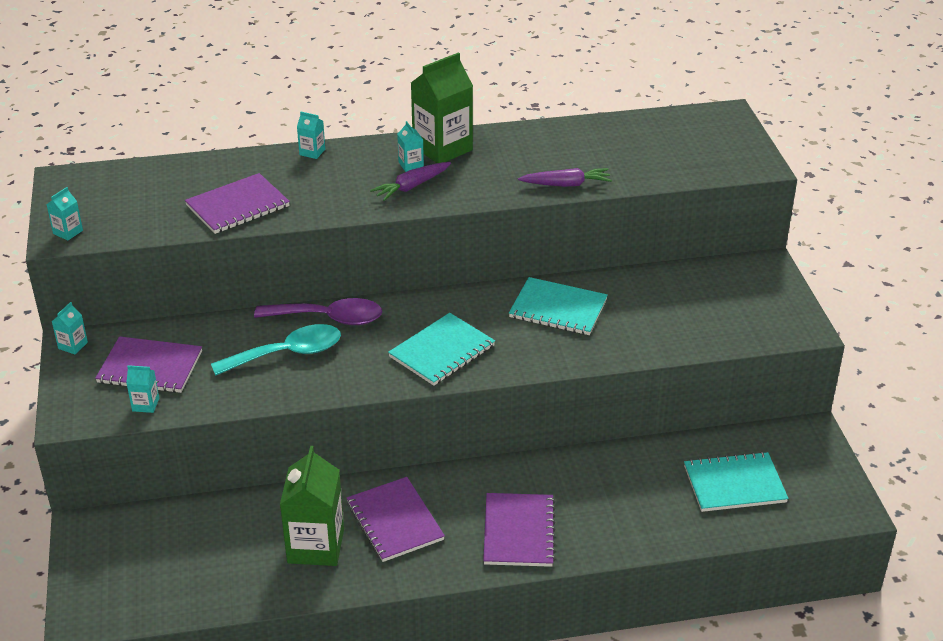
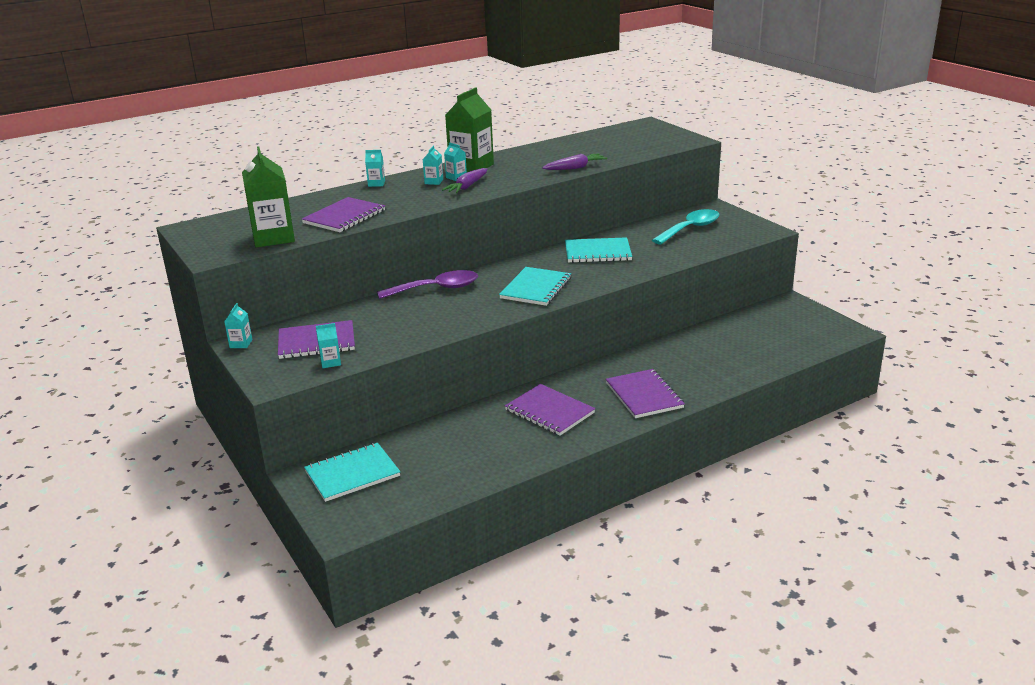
camera: 20 degrees left, 10 degrees down
(68, 232) = (216, 253): turquoise carton -> turquoise carton (434, 182)
(287, 354) = (421, 312): turquoise spoon -> turquoise spoon (690, 229)
(316, 546) = (501, 440): green carton -> green carton (273, 237)
(734, 484) = (766, 337): turquoise notebook -> turquoise notebook (352, 474)

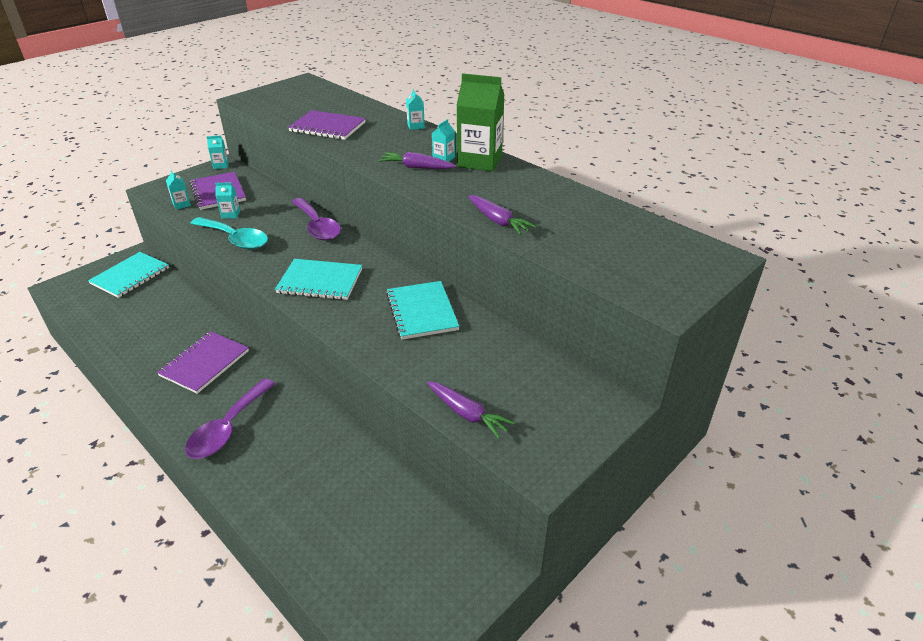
camera: 75 degrees right, 10 degrees up
(273, 237) = (281, 110): green carton -> none
(352, 474) = (130, 276): turquoise notebook -> turquoise notebook turned 75 degrees clockwise
(434, 182) = (427, 150): turquoise carton -> turquoise carton (231, 214)
(644, 395) = (228, 428): purple notebook -> purple spoon
(690, 229) = (520, 384): turquoise spoon -> turquoise spoon (235, 239)
(716, 245) = (467, 414): none -> purple carrot

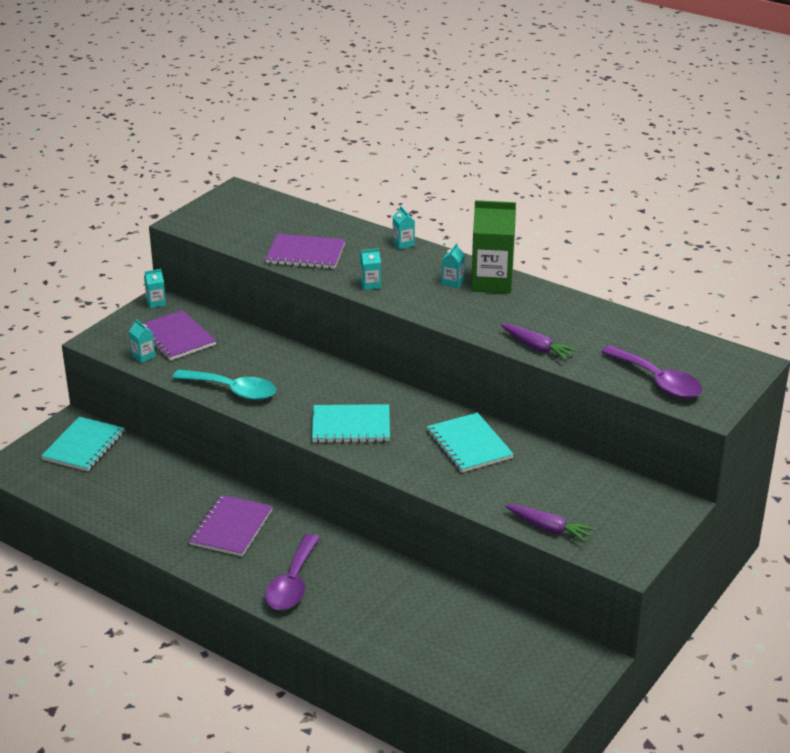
camera: 10 degrees left, 5 degrees down
(231, 214) = (209, 363): turquoise carton -> turquoise carton (370, 285)
(317, 226) = (315, 367): purple spoon -> purple spoon (657, 381)
(416, 167) = (429, 296): purple carrot -> none

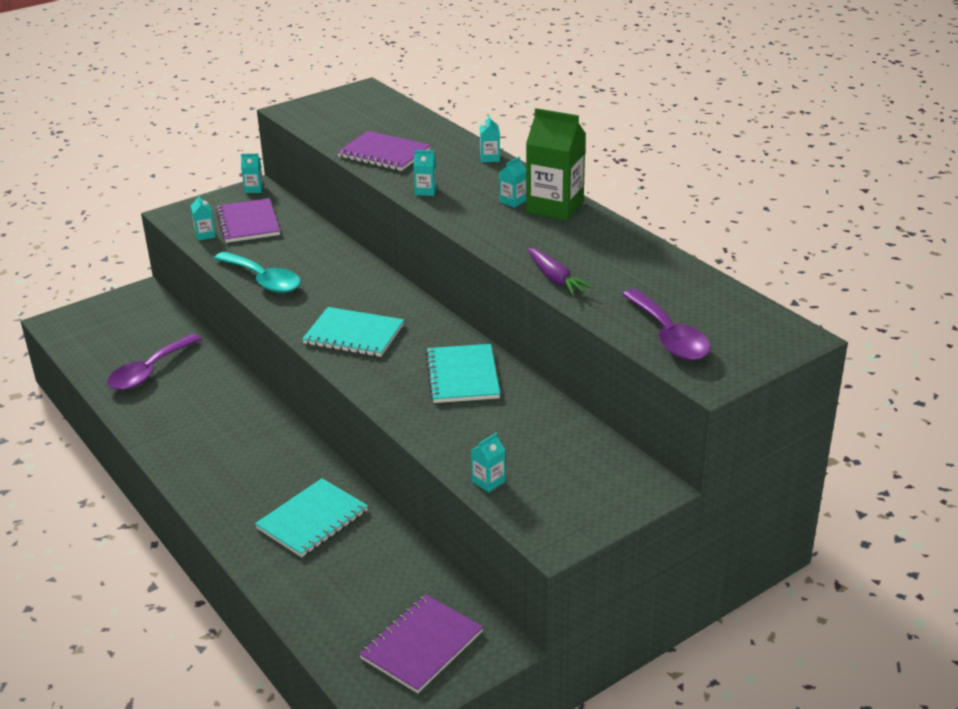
camera: 20 degrees right, 0 degrees up
(84, 446) = (136, 316): turquoise notebook -> turquoise notebook (312, 520)
(231, 527) = (215, 419): purple notebook -> purple notebook (422, 645)
(292, 583) = (236, 487): purple spoon -> purple spoon (149, 371)
(549, 528) = (488, 481): purple carrot -> turquoise carton

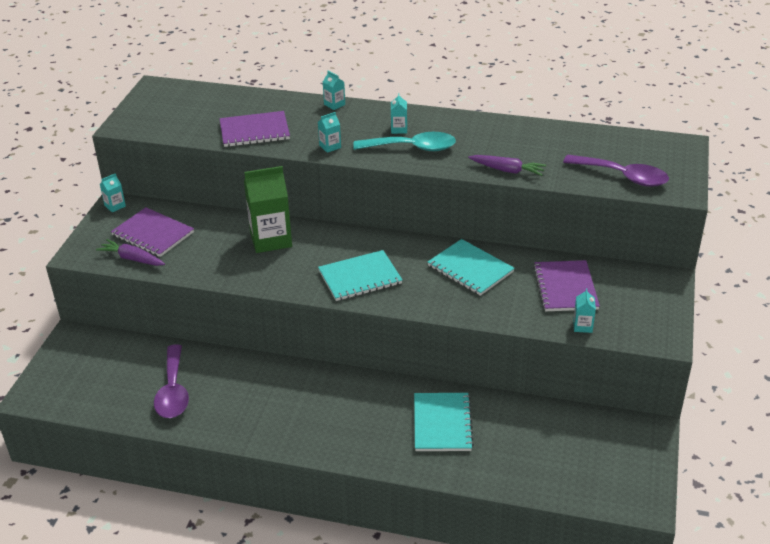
camera: 40 degrees left, 5 degrees up
(205, 235) = (132, 259): turquoise carton -> purple carrot
(263, 280) = (234, 271): turquoise spoon -> turquoise spoon (412, 148)
(422, 645) = (612, 456): purple notebook -> purple notebook (565, 287)
(555, 207) = (431, 122): green carton -> green carton (271, 239)

